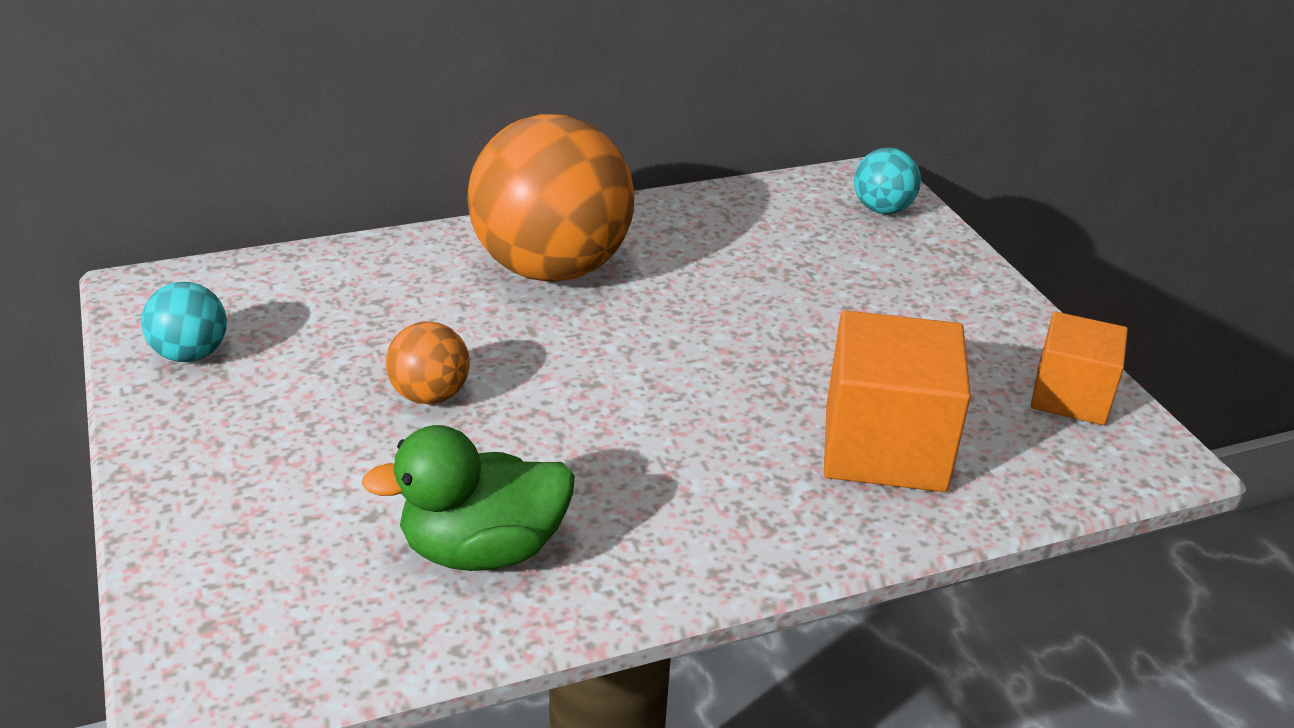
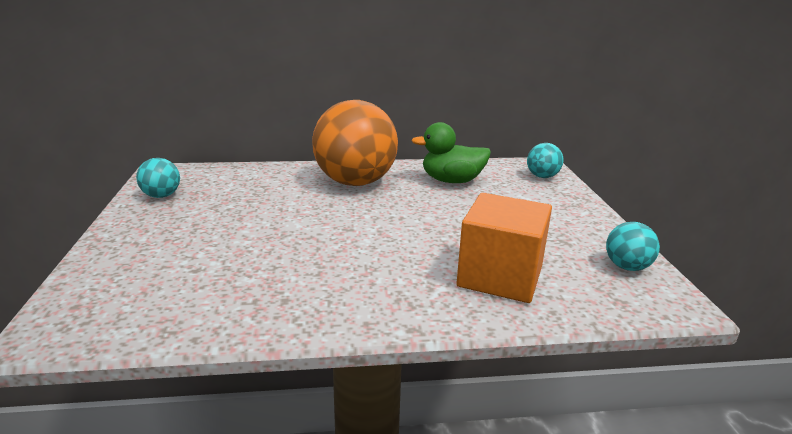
camera: 15 degrees right, 10 degrees down
(430, 395) = (262, 224): orange ball -> none
(483, 549) = (242, 293): green duck -> green duck (452, 181)
(1070, 396) = (627, 267): orange cube -> turquoise ball

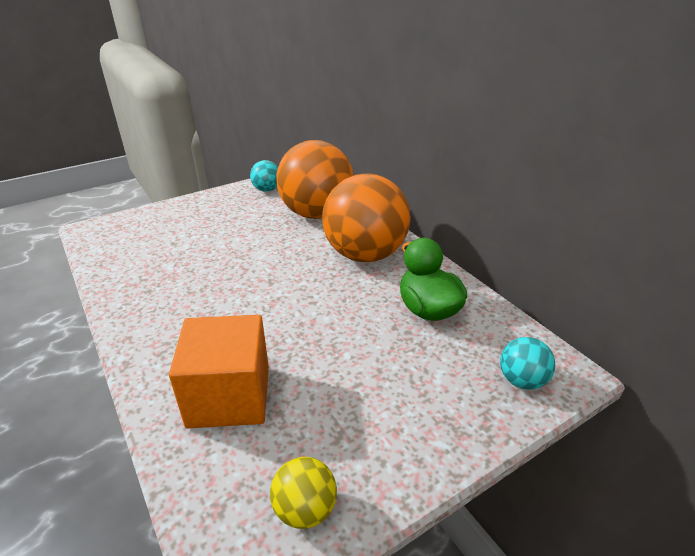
camera: 65 degrees right, 10 degrees up
(256, 184) = (316, 214): none -> orange ball
(627, 267) = (305, 509): turquoise ball -> yellow ball

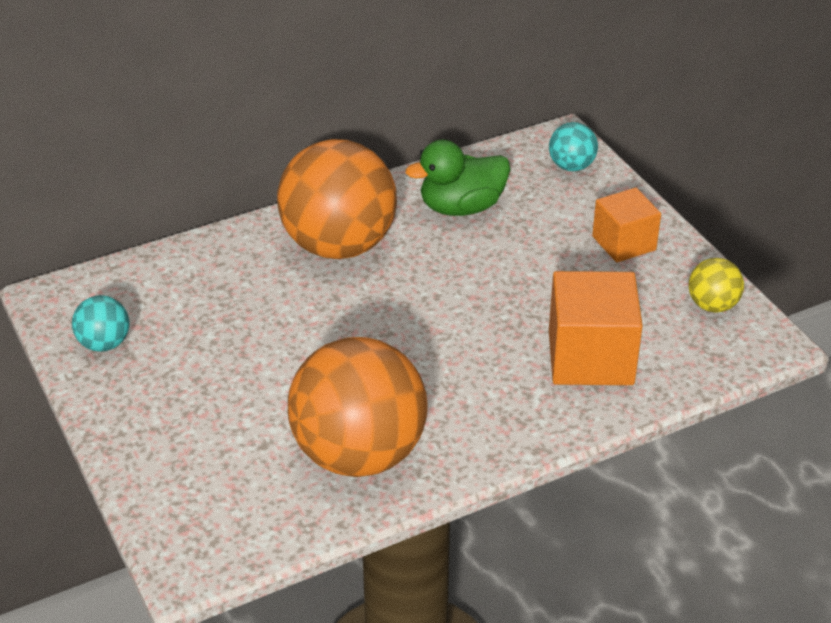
camera: 85 degrees left, 5 degrees up
(316, 214) = (211, 286): orange ball -> orange ball (359, 454)
(404, 424) = (624, 243): none -> orange cube

